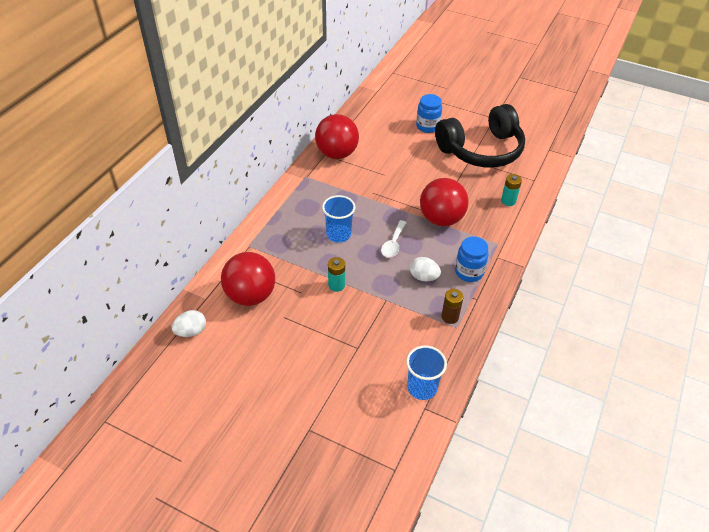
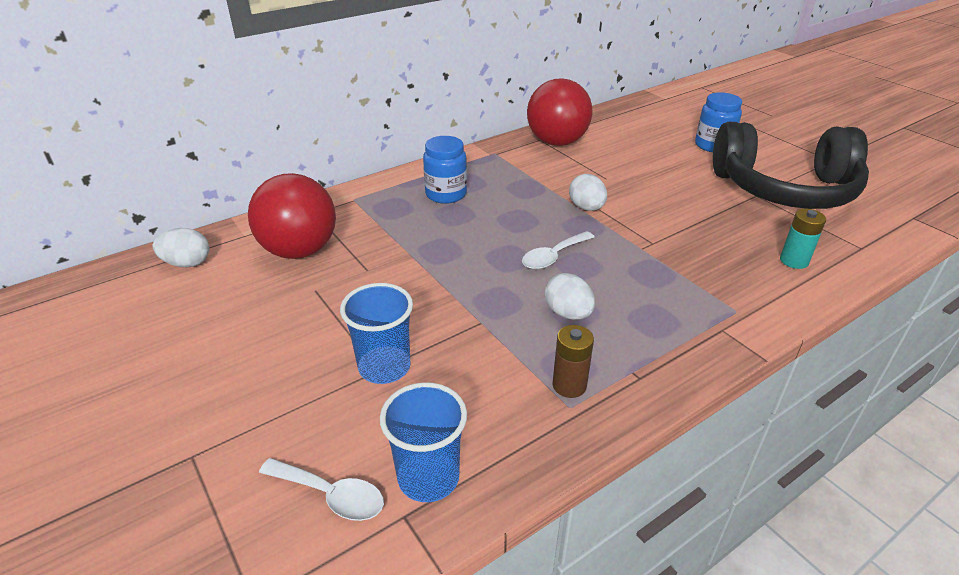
camera: 30 degrees right, 10 degrees down
(336, 285) = (424, 278): turquoise battery -> none
(338, 234) = (482, 222): blue cup -> blue cup (384, 367)
(388, 202) = (586, 208): none -> white egg
(388, 415) = (331, 495): none -> white spoon
(441, 219) = (656, 250): red ball -> none
(469, 272) = (653, 333): blue jar -> blue jar (446, 194)

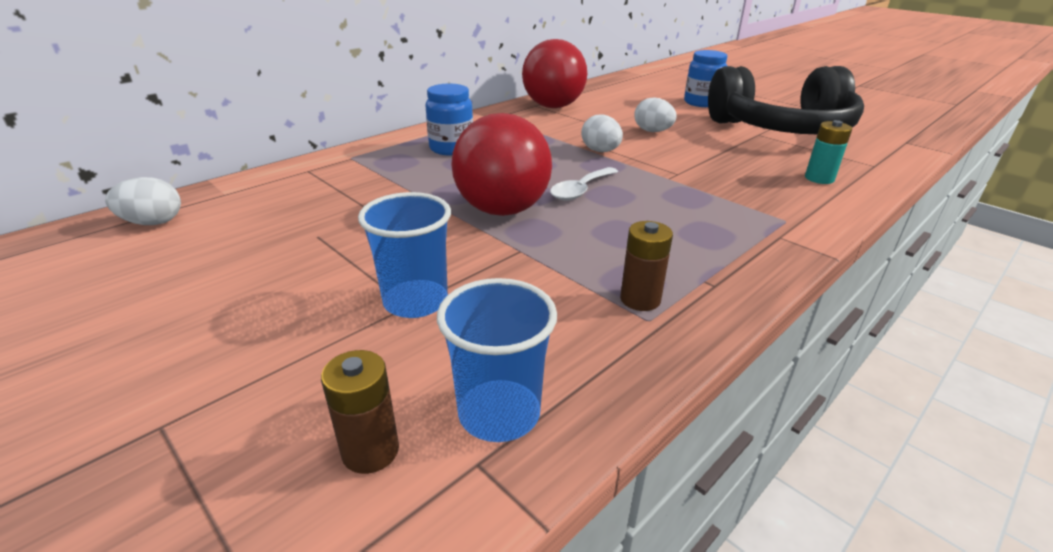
camera: 10 degrees left, 5 degrees down
(299, 250) = (294, 202): red ball -> red ball (502, 210)
(331, 495) = (370, 451): white spoon -> brown battery
(568, 313) = (614, 235): white egg -> white egg (652, 131)

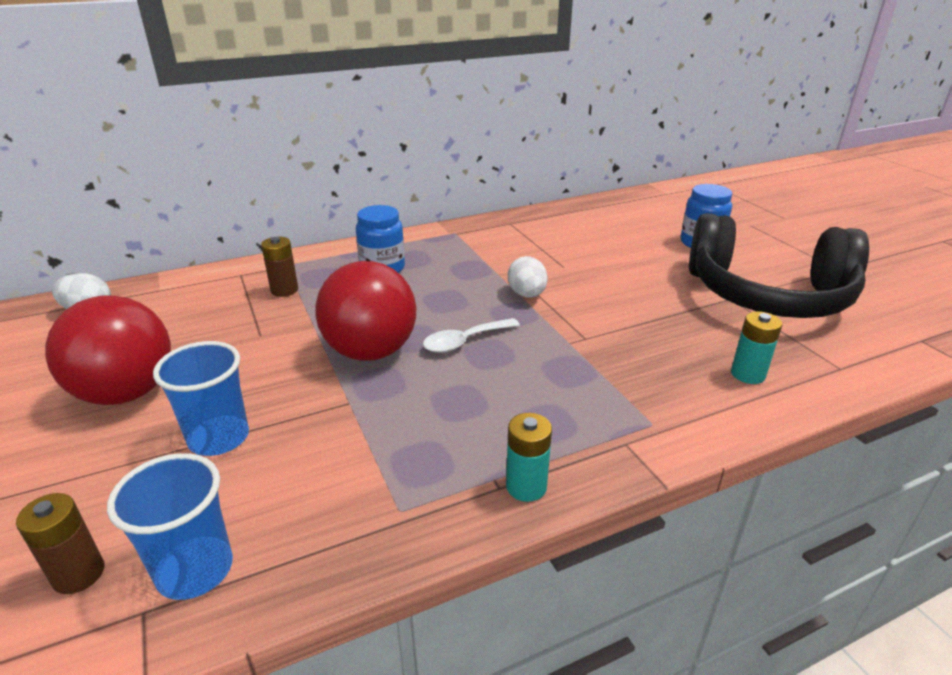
camera: 20 degrees right, 0 degrees up
(553, 106) = (527, 227): red ball -> red ball (127, 393)
(640, 299) = (411, 485): brown battery -> brown battery (284, 290)
(652, 131) = (607, 276): white egg -> none
(735, 280) = (526, 486): none -> turquoise battery

